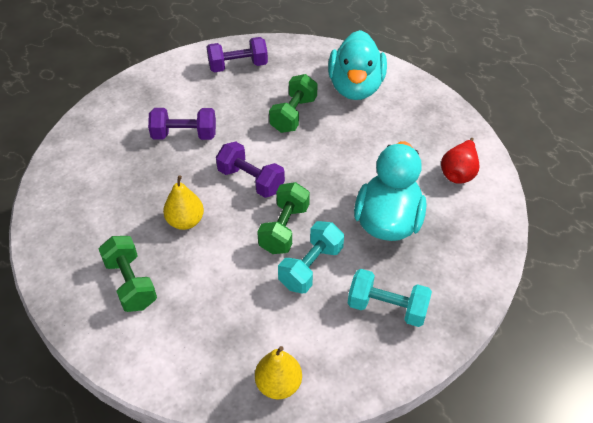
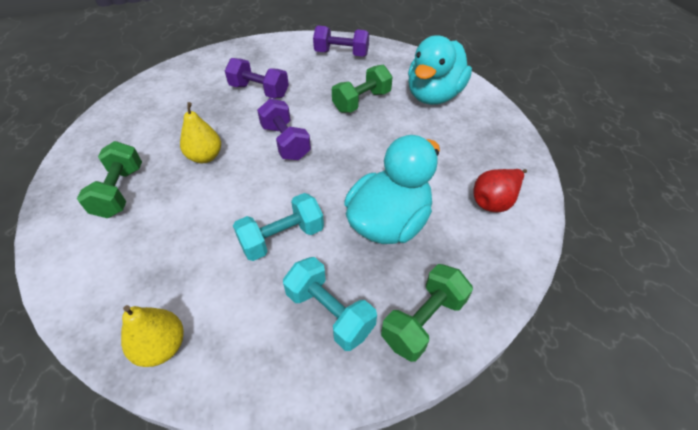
camera: 25 degrees right, 0 degrees up
(284, 229) = (283, 193): green dumbbell -> green dumbbell (423, 321)

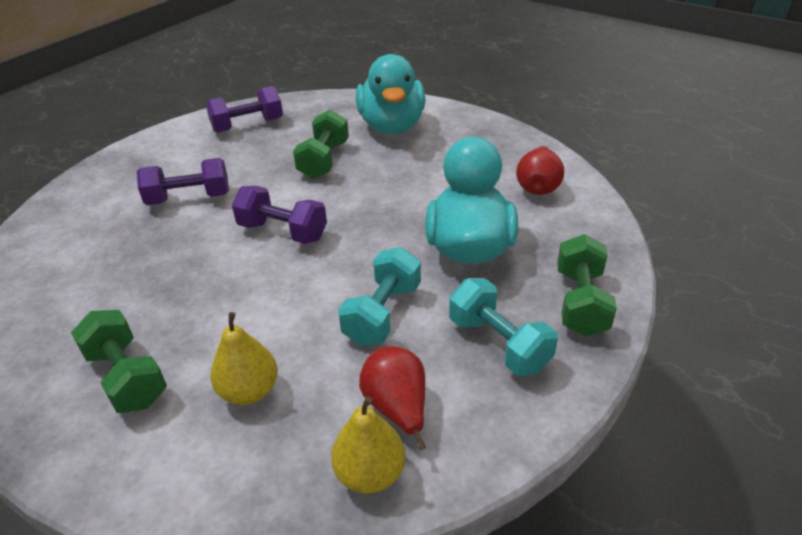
camera: 35 degrees left, 10 degrees down
(205, 157) = (201, 289): yellow pear -> yellow pear (249, 391)
(221, 313) = (397, 408): none -> red pear
(329, 312) = (498, 344): turquoise dumbbell -> turquoise dumbbell turned 45 degrees clockwise

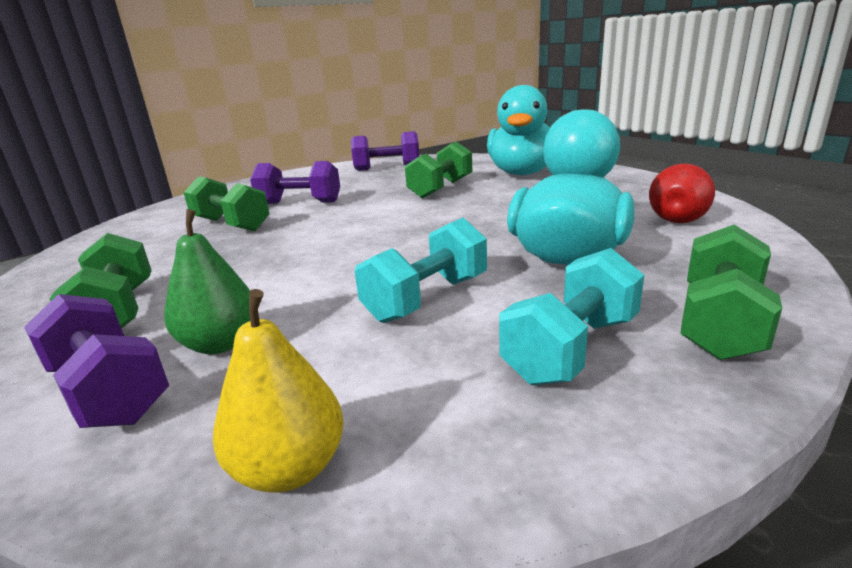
camera: 20 degrees right, 15 degrees down
(139, 243) = (231, 225): none -> green dumbbell
(249, 391) = (220, 344): yellow pear -> green pear
(282, 231) = (365, 228): purple dumbbell -> purple dumbbell (109, 391)
(397, 408) = (384, 395): red pear -> none
(498, 344) = (571, 349): turquoise dumbbell -> turquoise dumbbell turned 60 degrees clockwise

